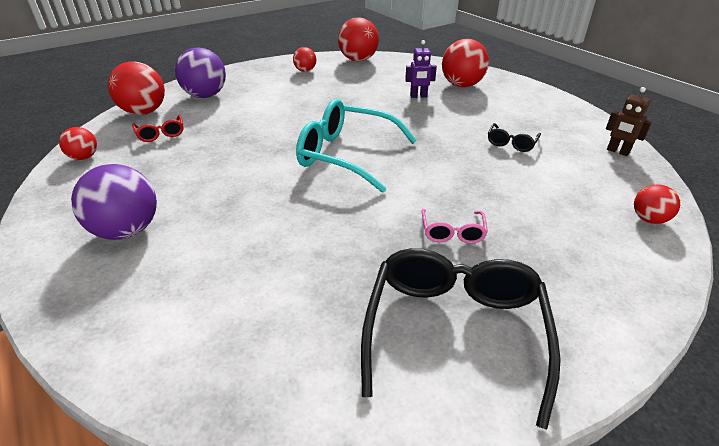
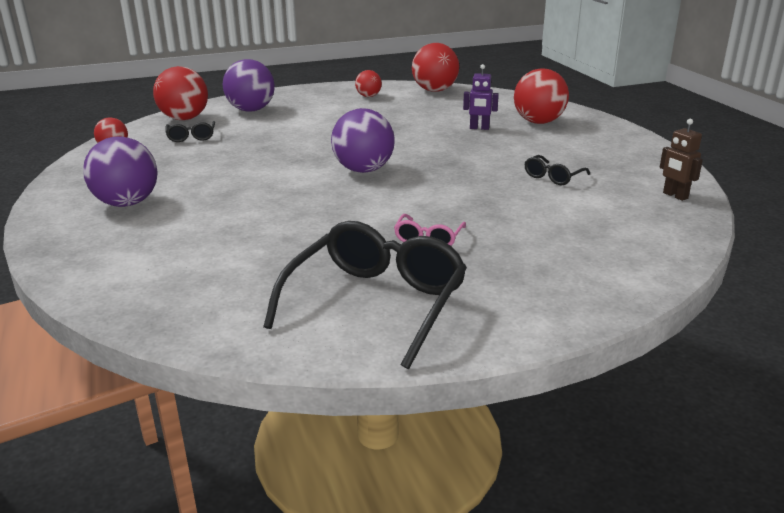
camera: 15 degrees right, 10 degrees down
(161, 134) = (191, 137): red glasses -> black glasses
(346, 155) = (363, 170): turquoise glasses -> purple ball
(648, 219) = (654, 253): red ball -> none

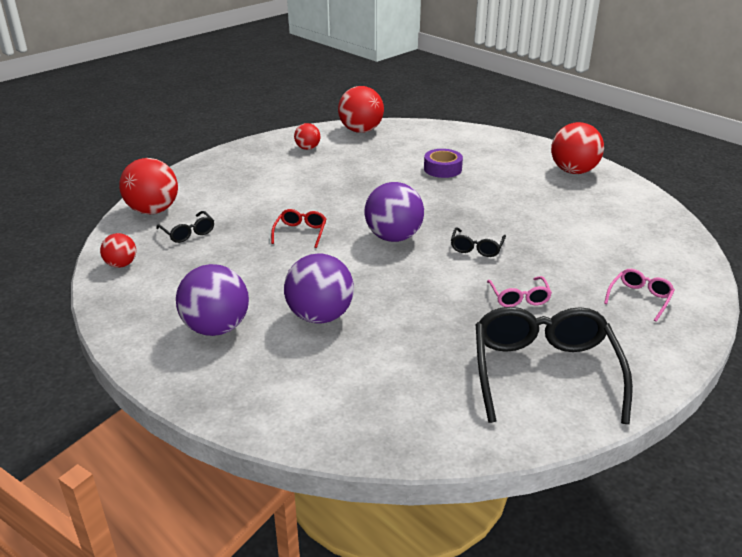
camera: 25 degrees left, 5 degrees up
(251, 110) = (211, 186): purple ball -> purple ball (320, 316)
(283, 152) = (300, 232): none -> red glasses
(479, 128) = (442, 169): purple robot -> purple tape
(538, 122) = (483, 153): red ball -> red ball (573, 171)
(553, 177) = (549, 211): black glasses -> black glasses (476, 248)
(566, 267) = (640, 298): none -> pink glasses
(675, 196) = (649, 211): brown robot -> none

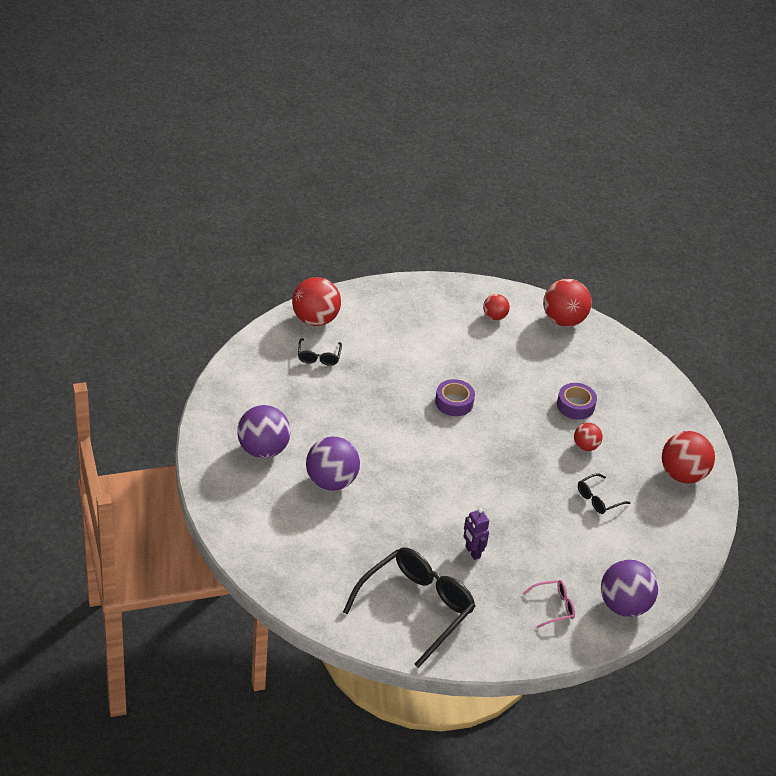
camera: 35 degrees right, 10 degrees up
(121, 264) = (252, 360): red ball -> red ball (585, 446)
(300, 232) = (393, 404): red glasses -> none
(350, 208) = (454, 402): none -> purple tape
(393, 237) = (452, 449): purple ball -> purple ball (624, 605)
(476, 248) = (498, 496): black glasses -> black glasses (598, 499)
(519, 298) = (472, 552): pink glasses -> purple robot

